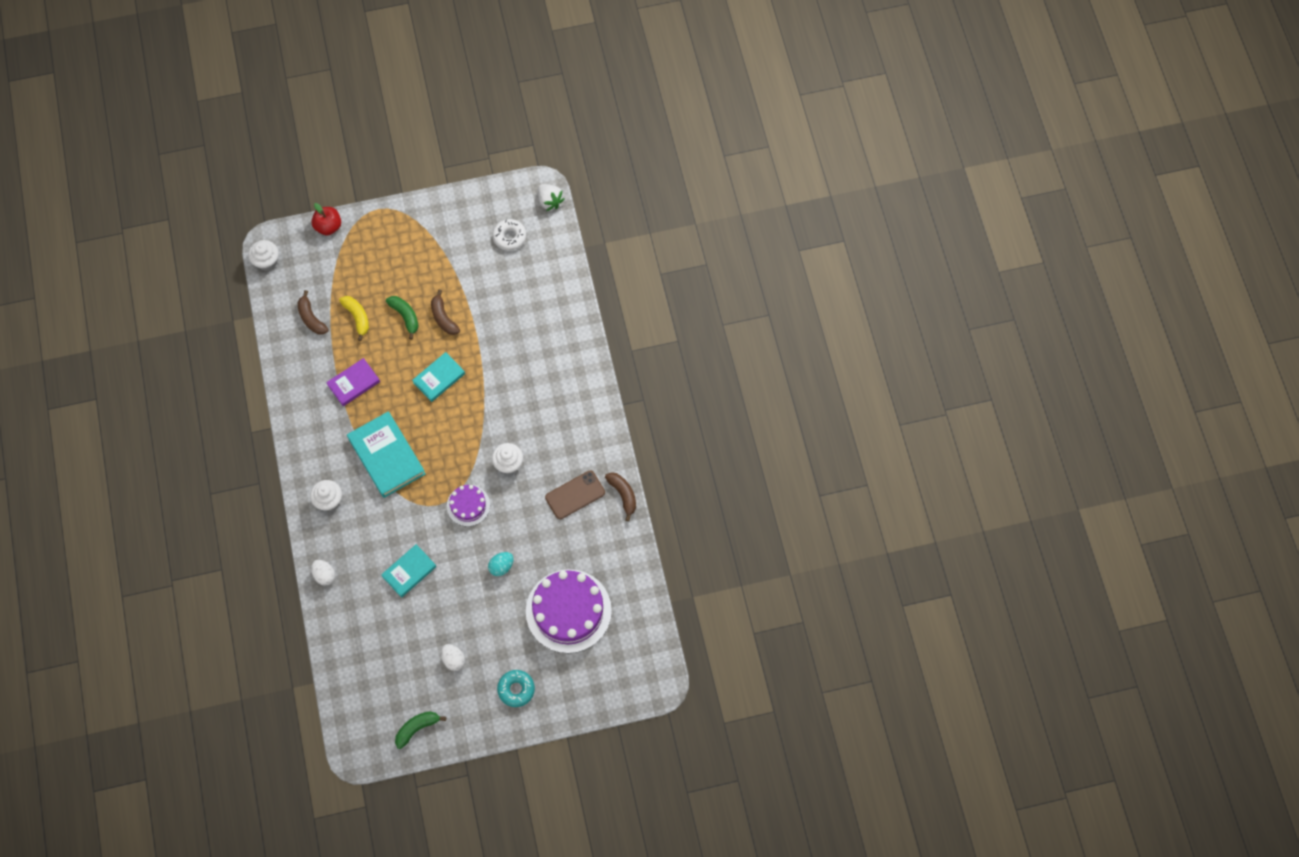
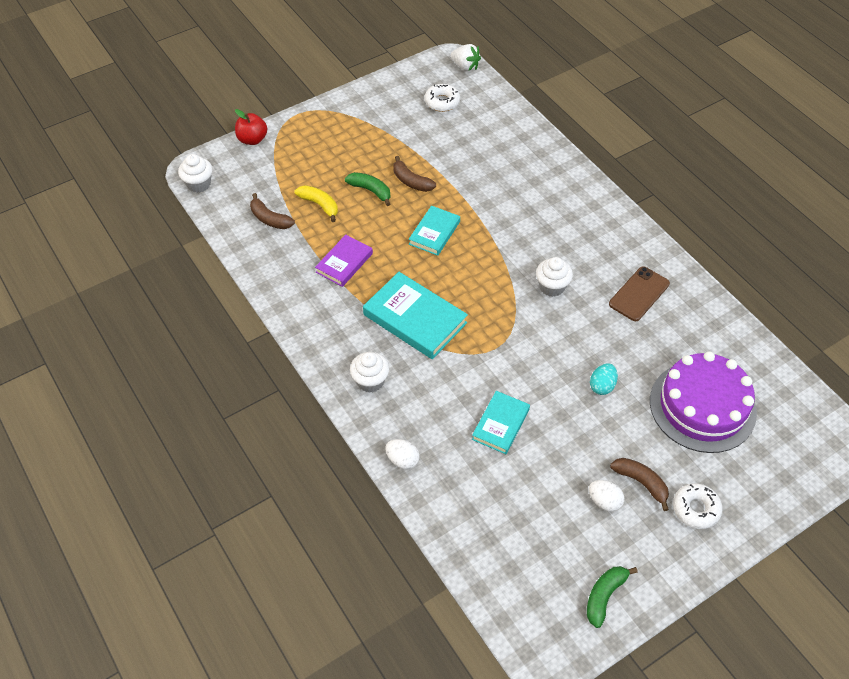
camera: 20 degrees left, 15 degrees down
(468, 505) = (531, 338): purple cake -> none
(516, 689) = (695, 509): turquoise donut -> white donut
(623, 495) = (688, 279): brown banana -> brown banana (641, 483)

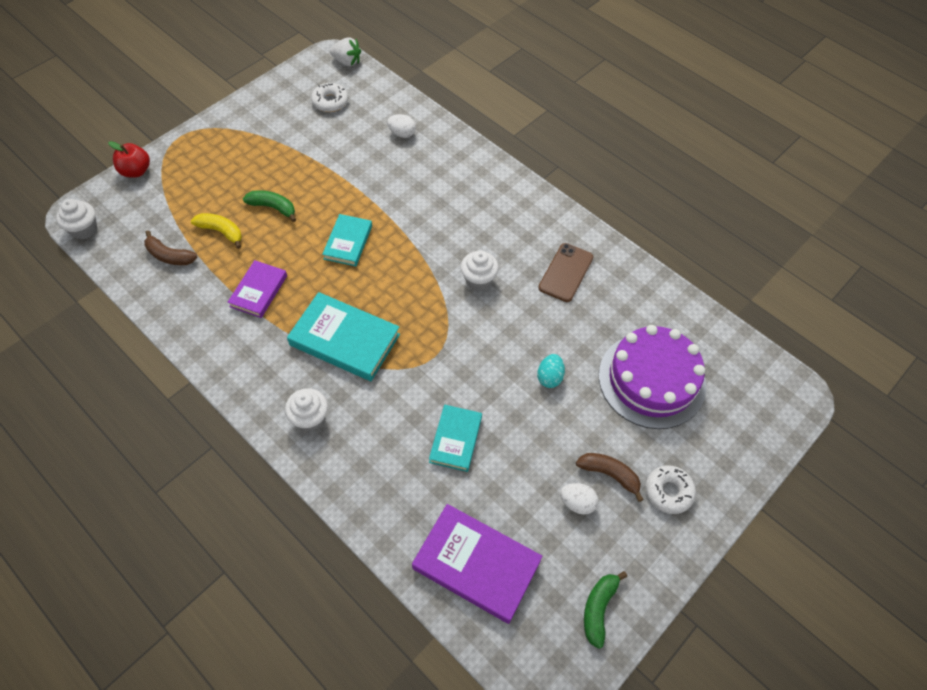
camera: 15 degrees left, 5 degrees up
(402, 460) = (360, 501): white egg -> white egg (402, 134)
(411, 181) = (314, 191): brown banana -> none
(498, 535) = (476, 564): none -> purple book

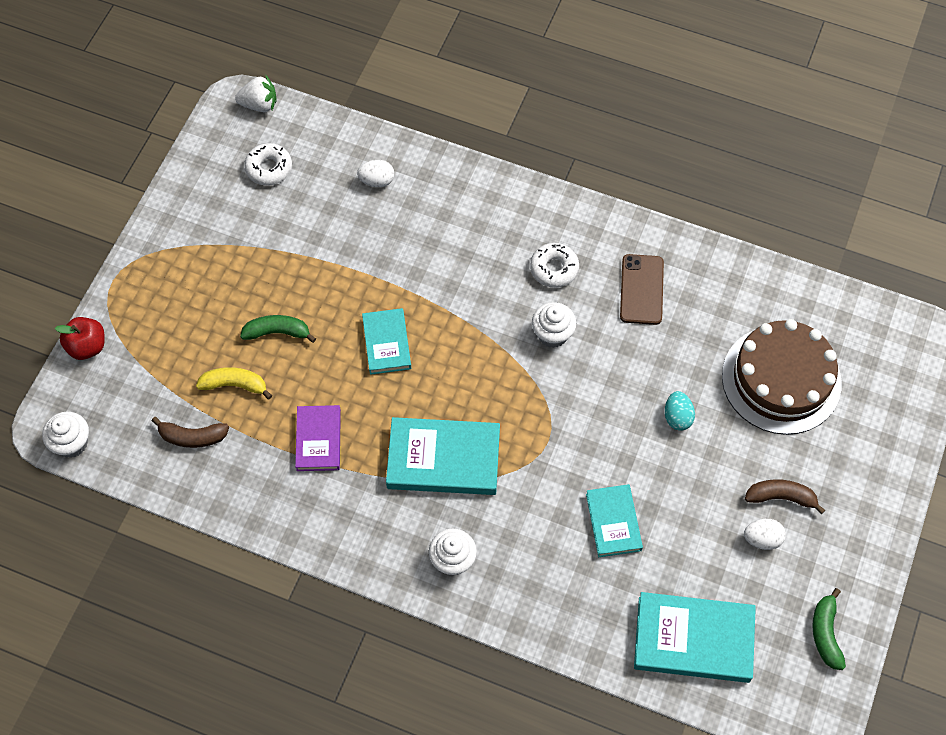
camera: 20 degrees left, 5 degrees up
(476, 564) = (693, 639): purple book -> turquoise book
(651, 380) = (781, 379): purple cake -> brown cake
(668, 492) = (844, 492): white donut -> white donut (554, 269)

